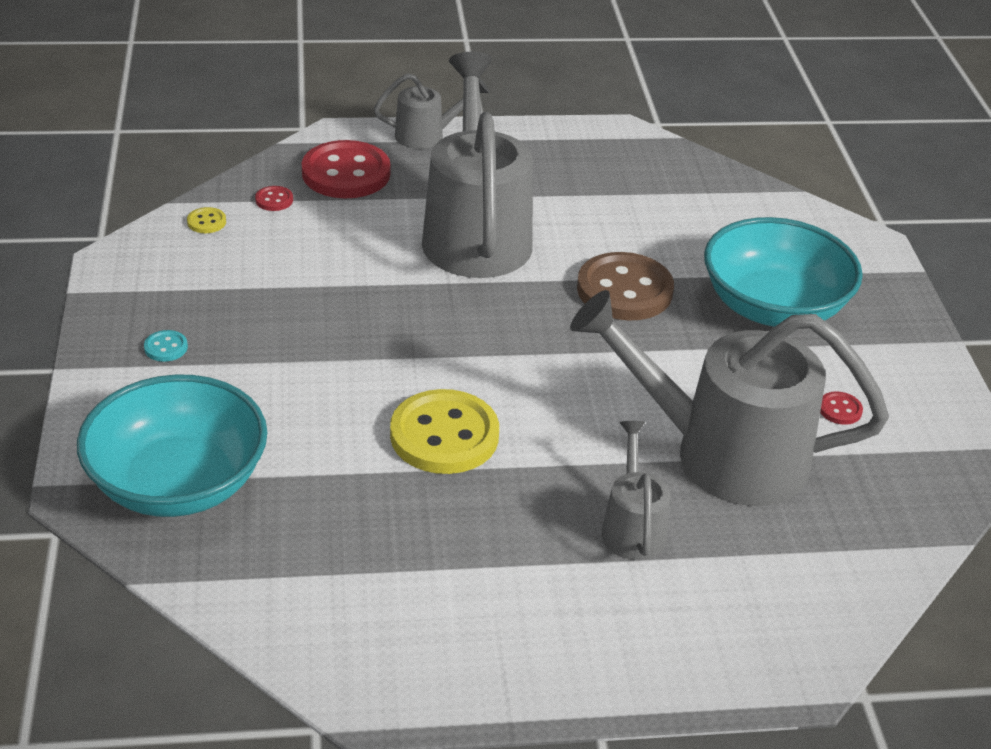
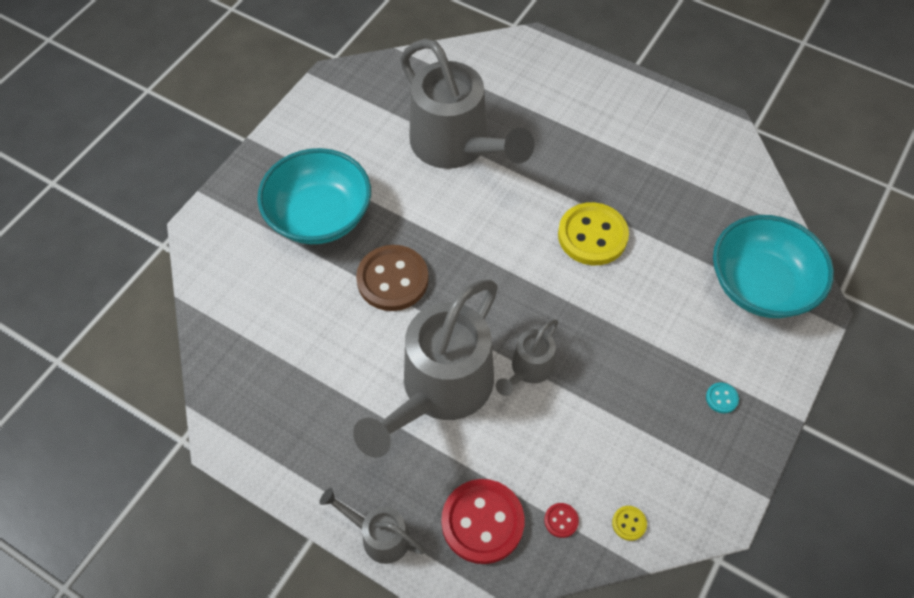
camera: 140 degrees left, 20 degrees up
(633, 526) = (540, 135): grey watering can -> grey watering can (528, 369)
(840, 410) = (367, 136): red button -> none

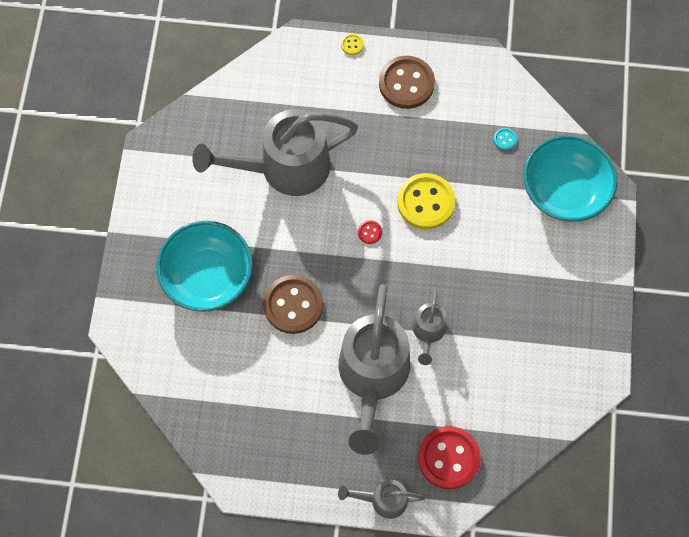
camera: 25 degrees left, 10 degrees up
(456, 146) = (284, 168): grey watering can -> grey watering can turned 135 degrees clockwise
(561, 520) = (500, 432): red button -> red button (370, 232)
(627, 117) = (406, 83): none -> brown button
(629, 523) = (546, 413): yellow button -> yellow button (352, 45)
(721, 398) = (571, 293): turquoise button -> turquoise button (505, 139)

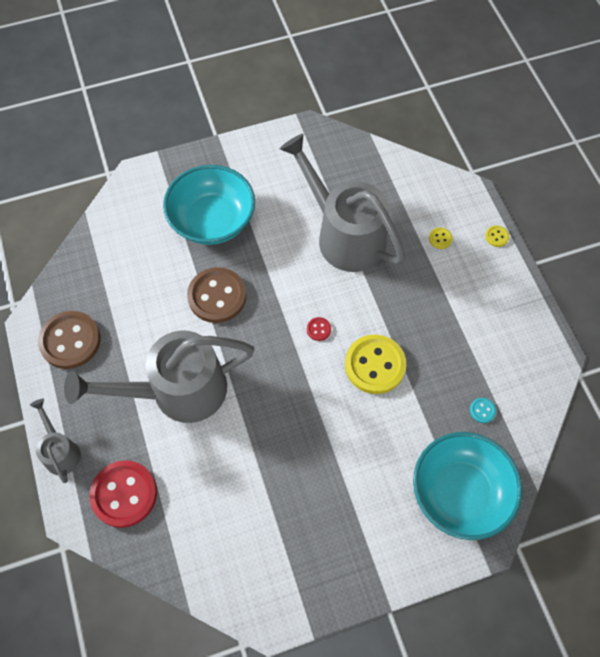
camera: 65 degrees right, 5 degrees down
(330, 90) = (440, 238): none -> yellow button
(406, 83) = (486, 297): brown button -> brown button (70, 341)
(428, 332) = (243, 422): grey watering can -> none

